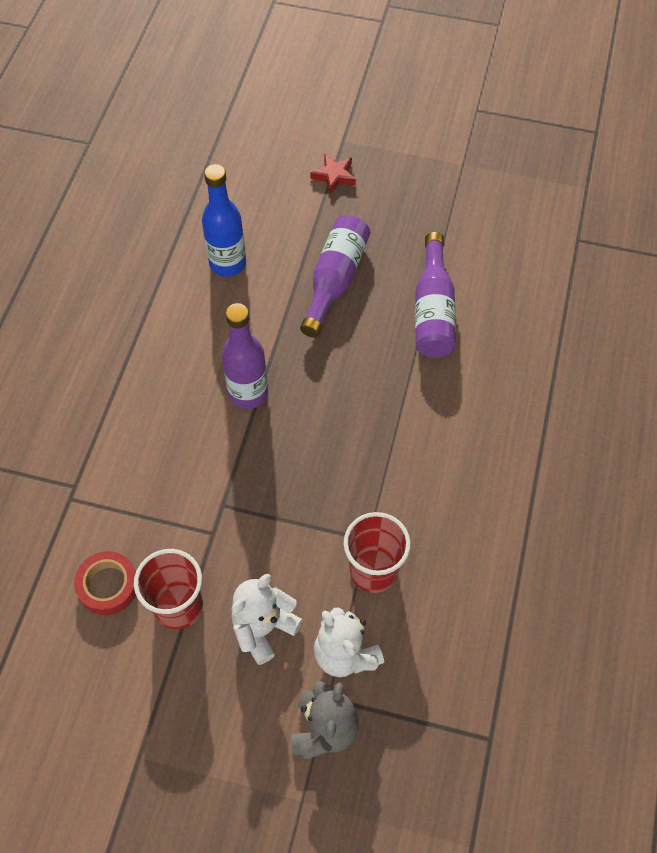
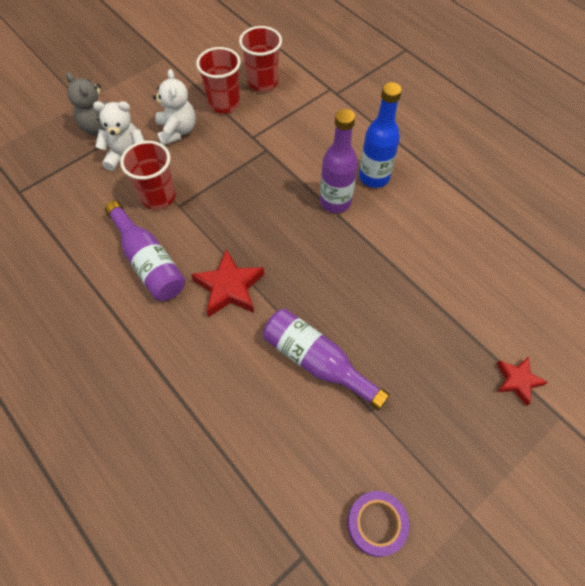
camera: 125 degrees right, 0 degrees up
(108, 585) = (263, 82): red tape -> red cup
(227, 263) = (461, 248): blue bottle -> blue bottle (374, 177)
(335, 280) = (397, 310): purple bottle -> purple bottle (149, 262)
(422, 422) = (229, 287): none -> red star
(518, 210) = (376, 524): none -> purple tape

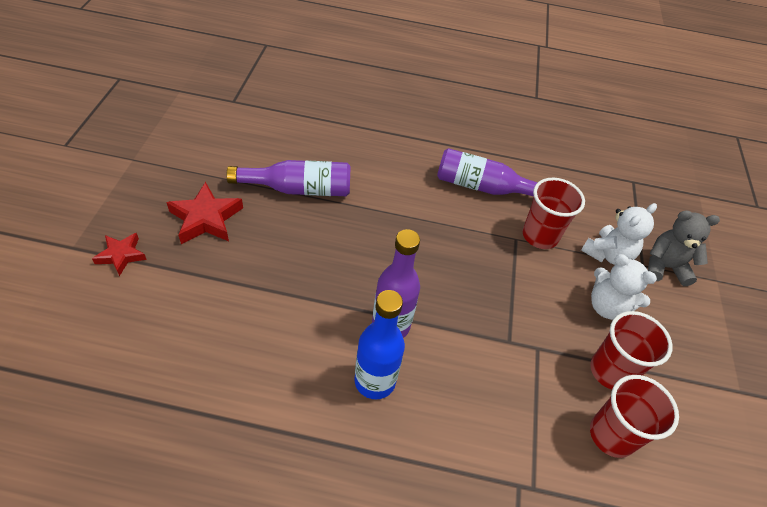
camera: 135 degrees right, 10 degrees down
(229, 287) = (408, 202): red star -> red star (206, 218)
(376, 524) = (196, 130): purple tape -> none

